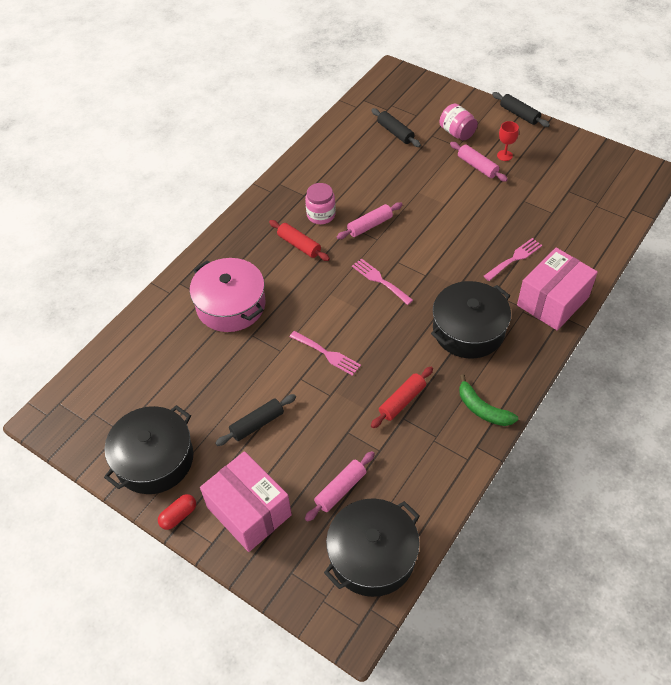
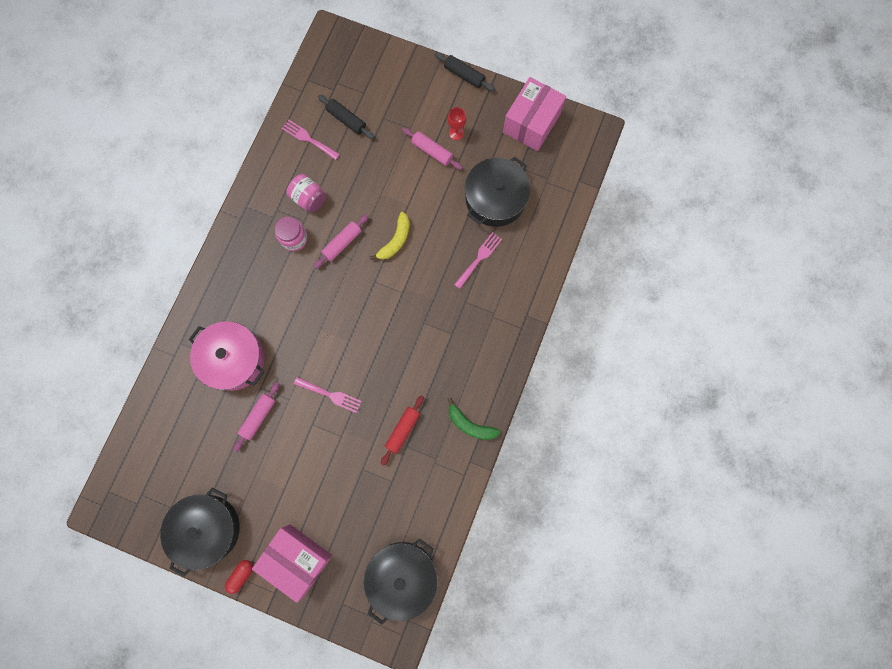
camera: 15 degrees left, 25 degrees up
(257, 424) = (285, 477): black rolling pin -> none
(299, 245) = (281, 278): red rolling pin -> none
(340, 489) = (367, 524): pink rolling pin -> pink rolling pin (258, 417)
(380, 280) = (362, 306): pink fork -> pink fork (308, 139)
(426, 231) = (395, 240): none -> yellow banana
(457, 133) = (407, 110): pink jar -> pink jar (309, 199)
(468, 330) = (448, 346): black pot -> black pot (495, 198)
(553, 301) = (517, 300): pink box -> pink box (531, 123)

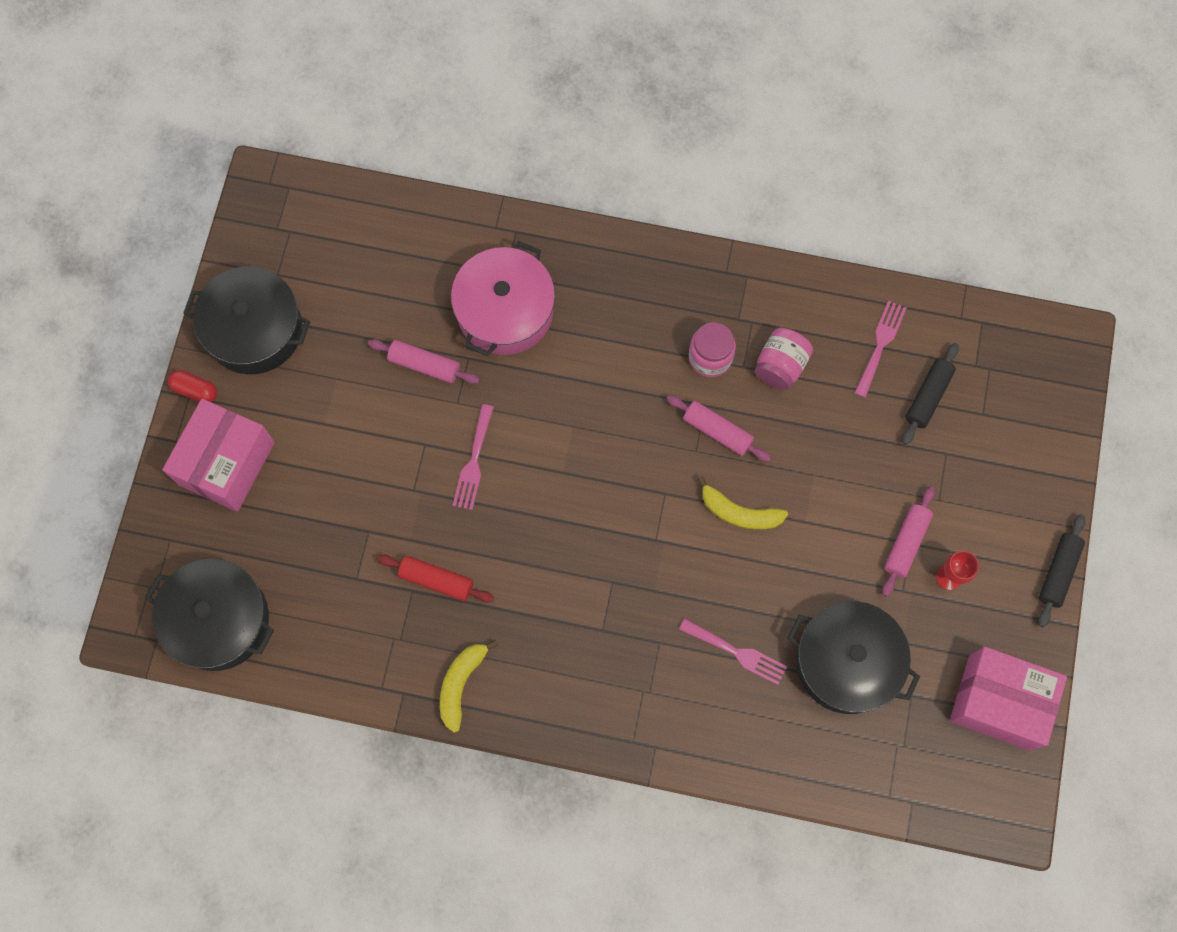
camera: 80 degrees right, 5 degrees down
(470, 424) = (461, 684): green banana -> yellow banana

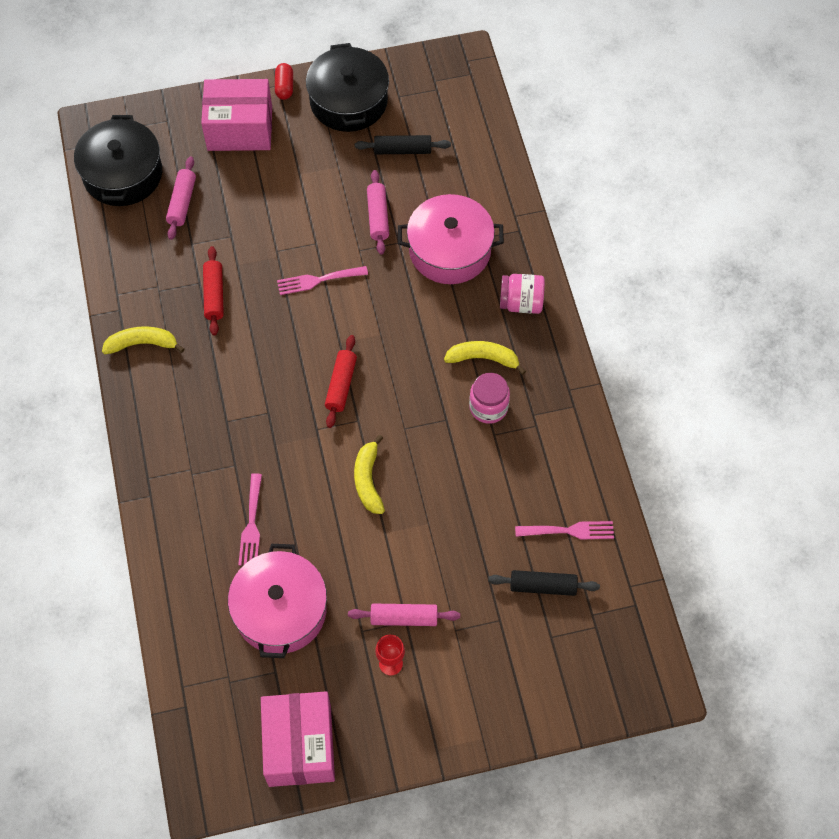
camera: 65 degrees right, 10 degrees down
(615, 492) = (341, 385): none -> red rolling pin
(651, 337) = (483, 358): none -> yellow banana
(717, 431) = (428, 437): pink rolling pin -> pink rolling pin (182, 202)
(780, 366) = (509, 461): pink jar -> pink jar (521, 303)
(847, 662) = (280, 610): black pot -> pink pot
(1058, 572) = (438, 753): black rolling pin -> black rolling pin (402, 150)

